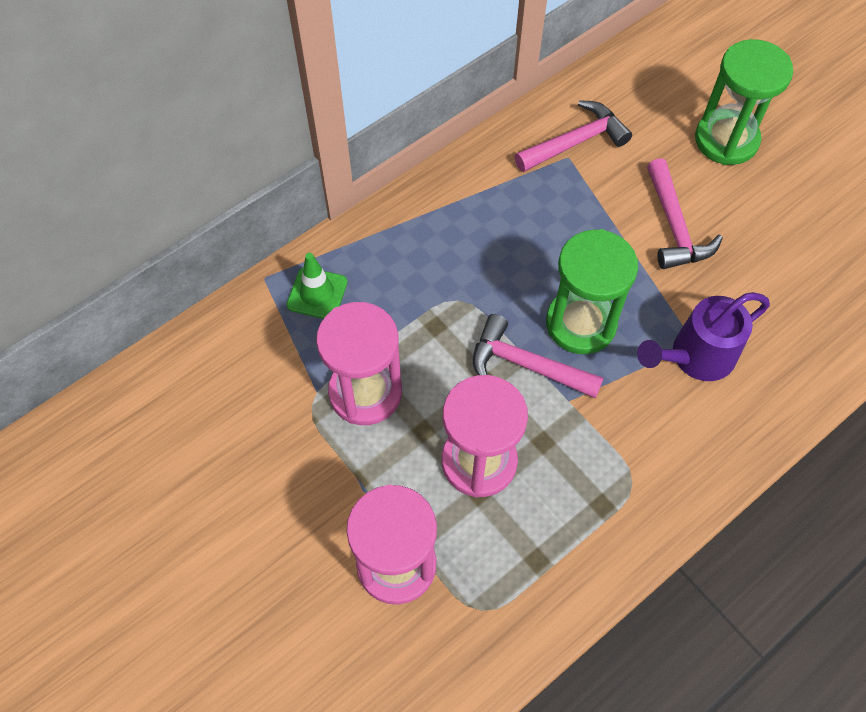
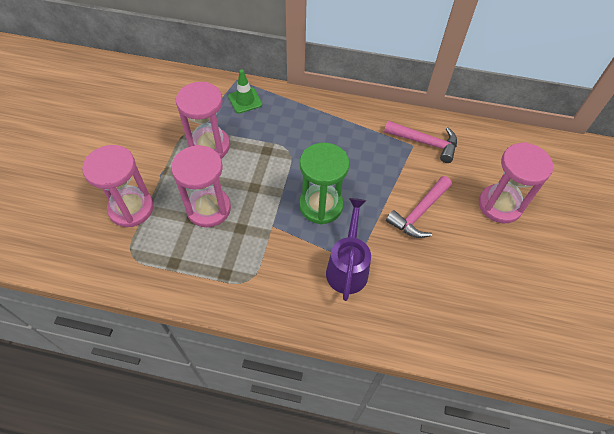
camera: 50 degrees right, 5 degrees down
(525, 365) = (277, 196): pink hammer -> none
(695, 357) = (347, 267): purple watering can -> purple watering can turned 75 degrees clockwise
(726, 140) = (500, 205): green hourglass -> pink hourglass

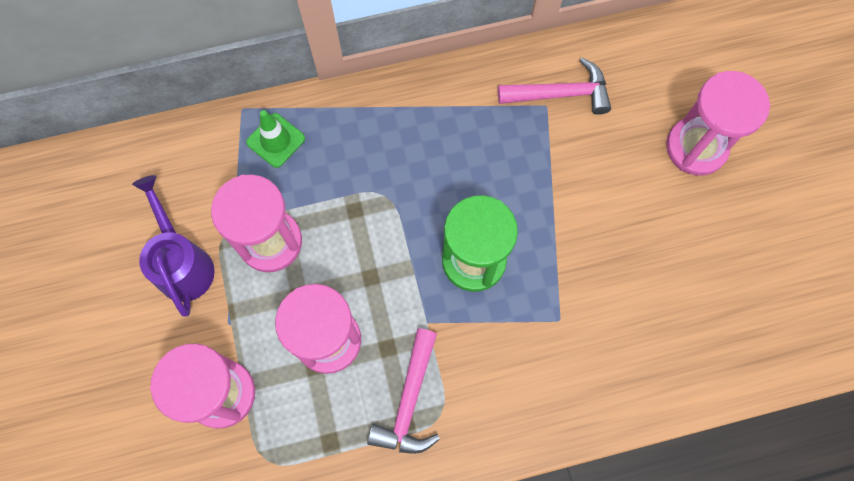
camera: 25 degrees left, 15 degrees up
(347, 267) = (553, 333): purple watering can -> purple watering can (183, 263)
(419, 213) = (603, 209): pink hammer -> pink hammer (409, 401)

